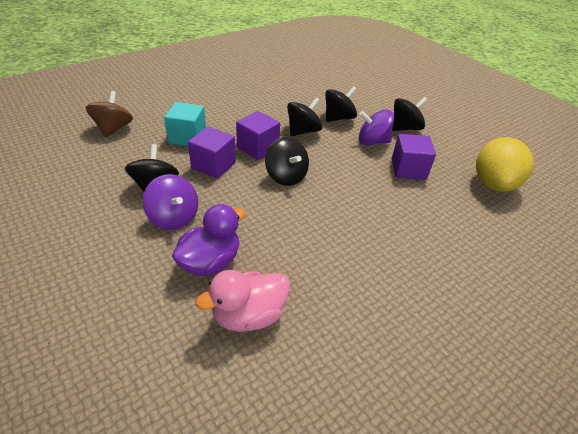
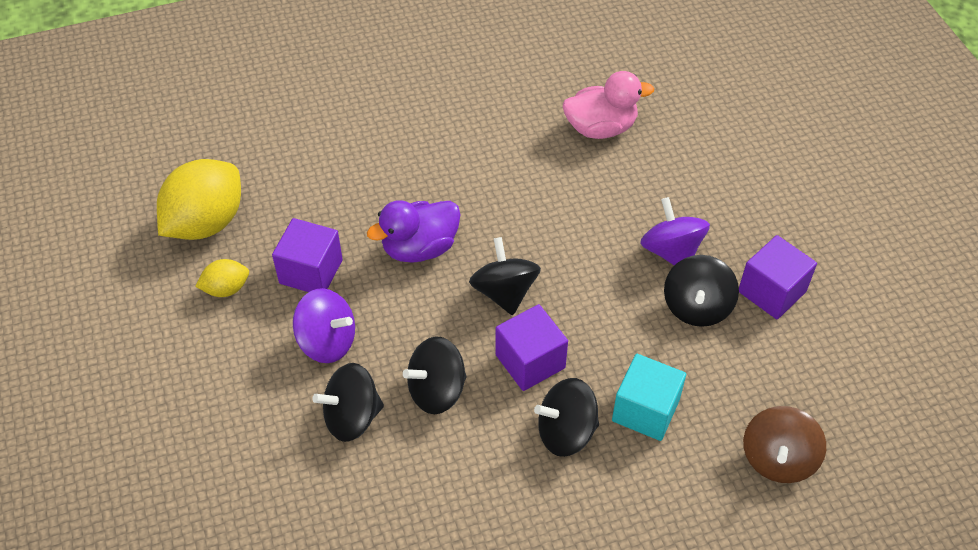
camera: 160 degrees left, 10 degrees up
(210, 262) = (631, 186): purple duck -> purple duck (420, 248)
(213, 165) = (609, 334): purple cube -> purple cube (772, 291)
(405, 128) = (244, 365): black spinning top -> black spinning top (566, 432)
(446, 155) = (226, 289): none -> yellow lemon

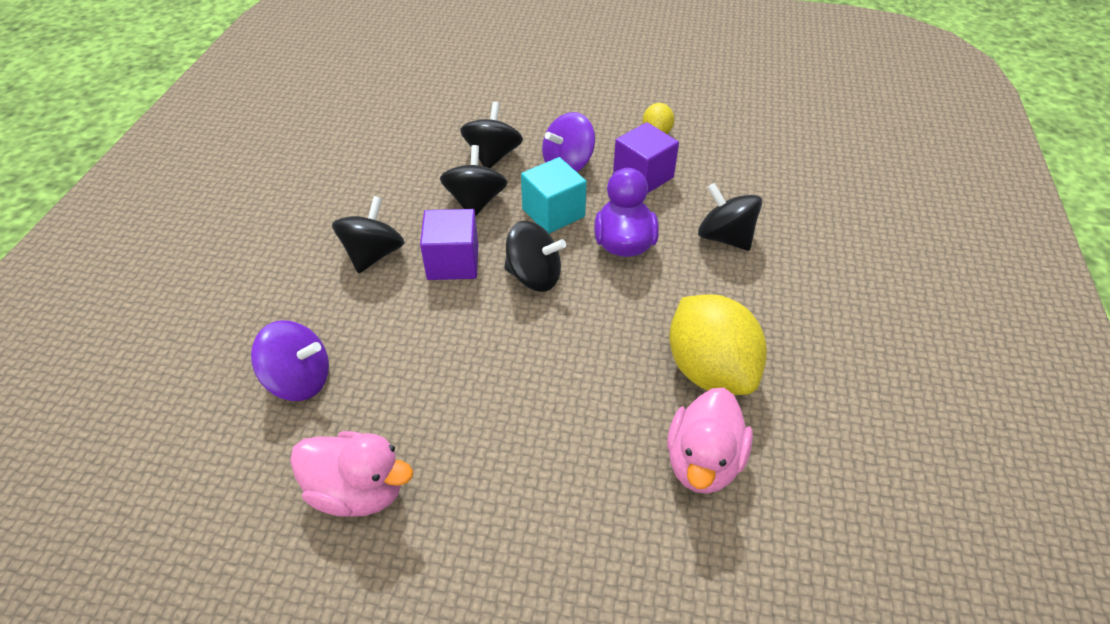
camera: 120 degrees right, 5 degrees down
(206, 223) = (733, 140): yellow lemon -> yellow lemon (709, 370)
(645, 410) = (341, 311): turquoise cube -> turquoise cube (553, 213)
(671, 251) = (481, 427): purple spinning top -> purple spinning top (299, 380)
(697, 307) = (400, 409): black spinning top -> black spinning top (724, 237)
(772, 291) = (358, 491): purple cube -> pink duck
(778, 459) = (210, 375): brown spinning top -> none

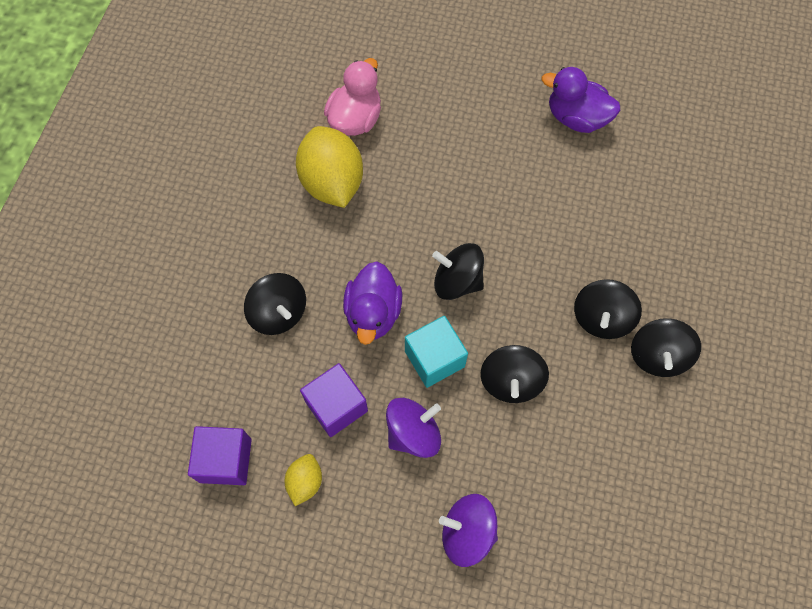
camera: 175 degrees left, 20 degrees up
(299, 380) = (634, 198): purple spinning top -> purple spinning top (467, 532)
(358, 491) = (576, 118): pink duck -> purple duck
(453, 262) = (528, 303): purple cube -> purple cube (225, 460)
(493, 156) = (494, 455): black spinning top -> black spinning top (658, 356)

